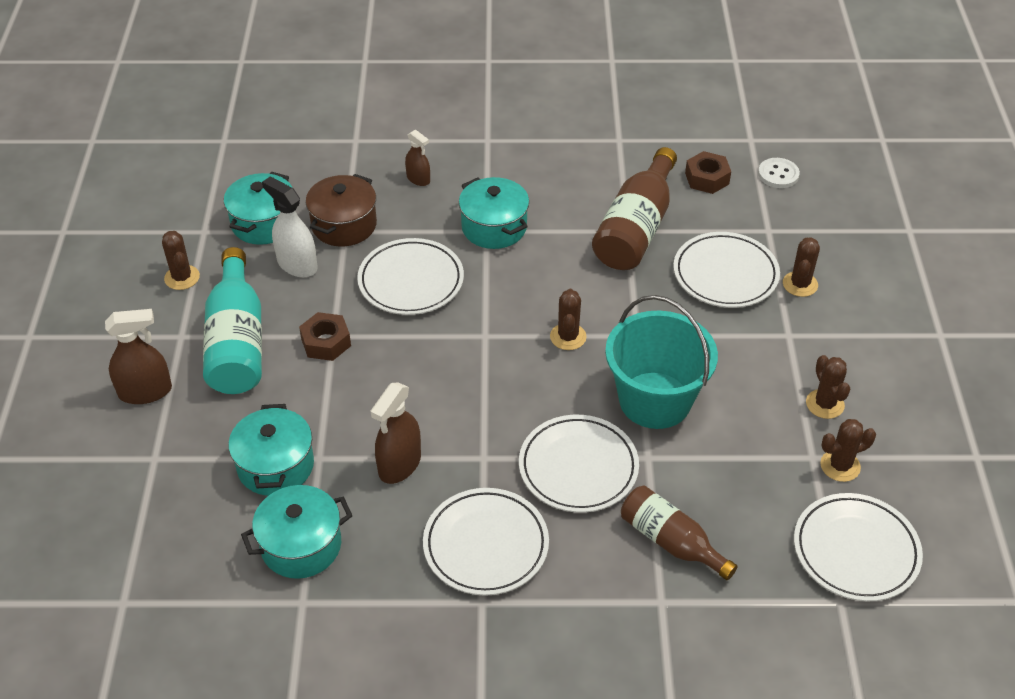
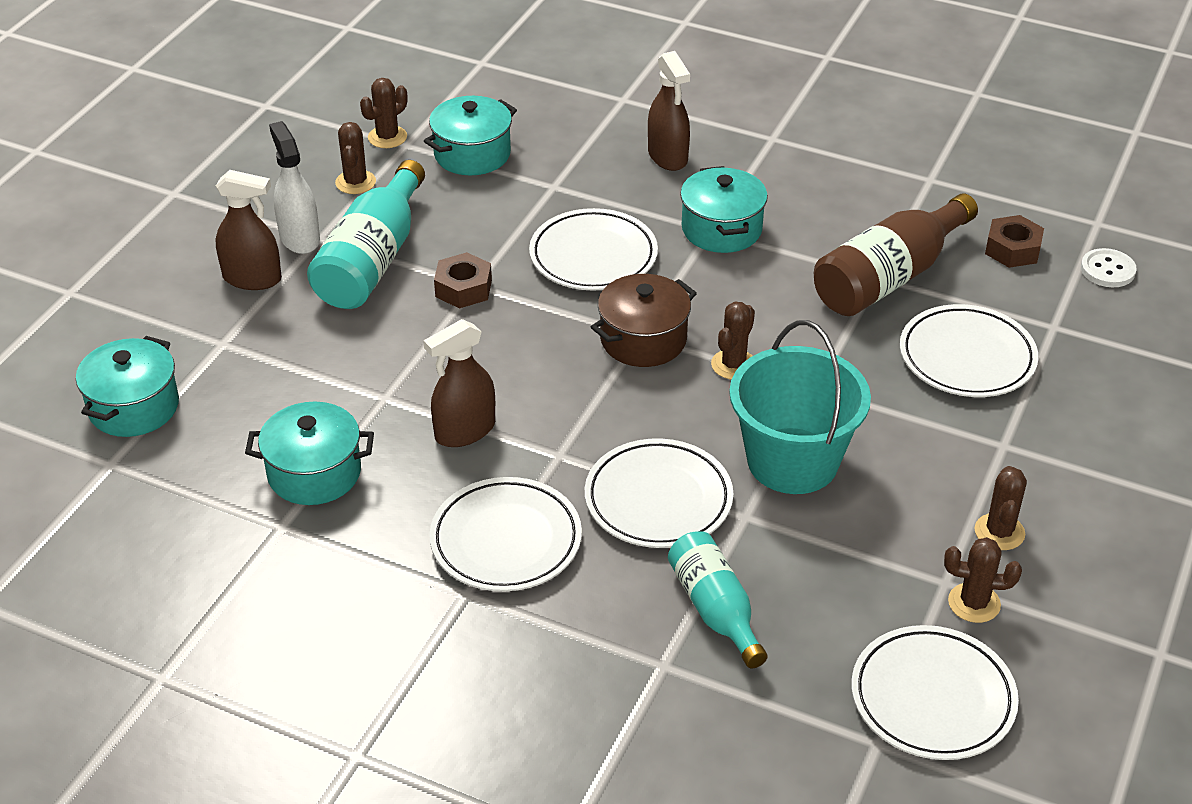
camera: 25 degrees right, 5 degrees down
(275, 466) = (336, 389): turquoise pot -> turquoise pot (134, 407)
(297, 264) = (481, 204): white spray bottle -> white spray bottle (299, 238)
(344, 225) = (556, 180): brown pot -> brown pot (643, 340)
(418, 179) = (667, 156): brown spray bottle -> brown spray bottle, size x1.63
(671, 541) = (715, 609): brown bottle -> turquoise bottle
(800, 284) = (1055, 396): brown cactus -> brown cactus (387, 137)

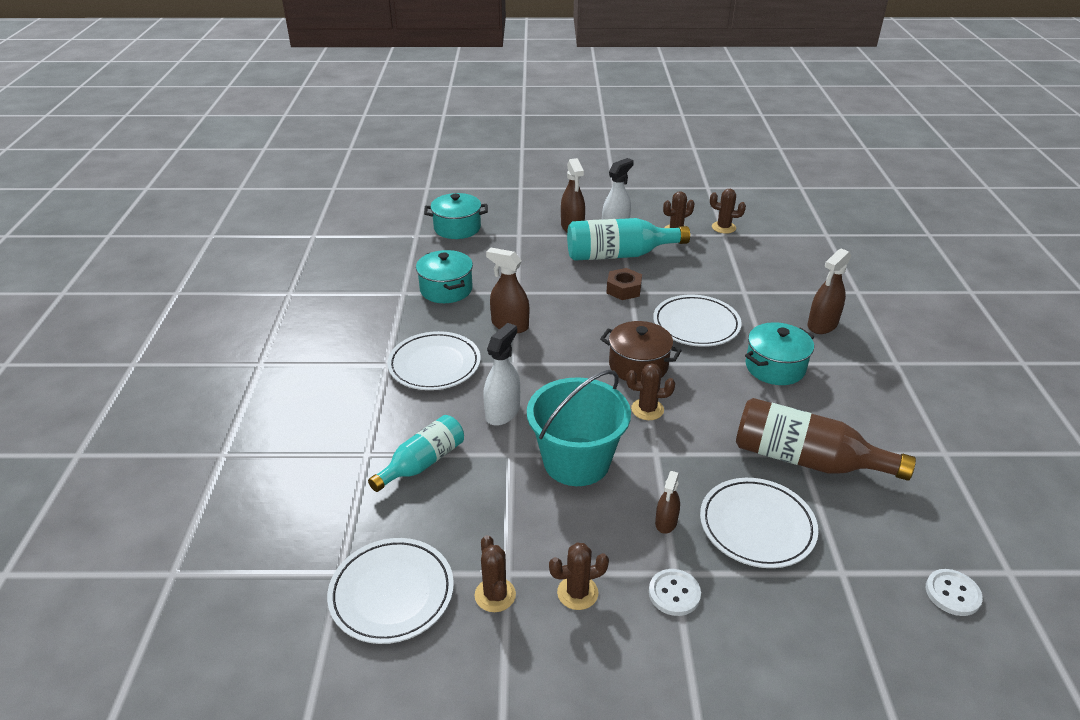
camera: 65 degrees right, 5 degrees down
(472, 154) = (740, 257): turquoise pot -> none
(658, 499) = (502, 412): white plate -> white spray bottle
(929, 423) = (666, 522): none -> brown spray bottle
(1012, 249) = (913, 523): brown nut -> none
(1031, 457) = (674, 593): none -> white button

